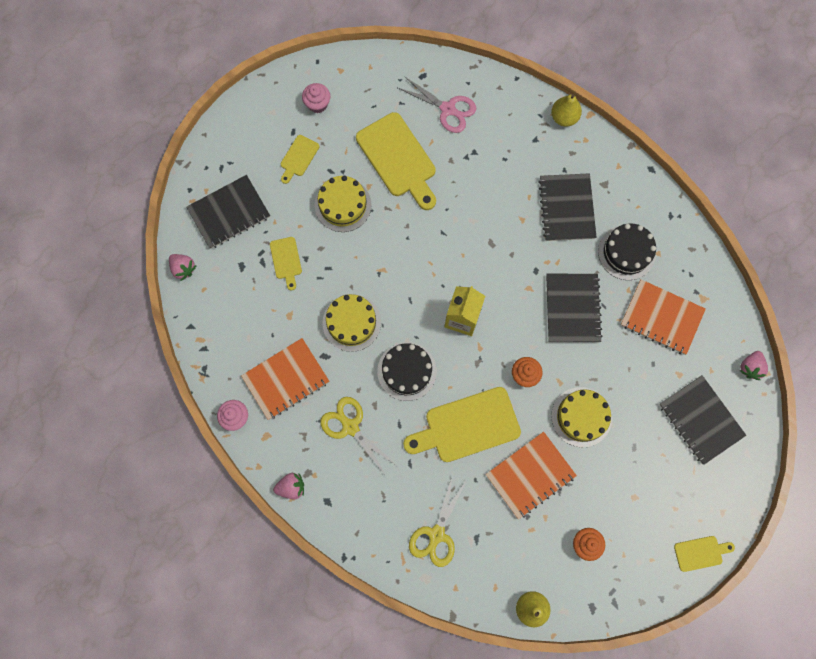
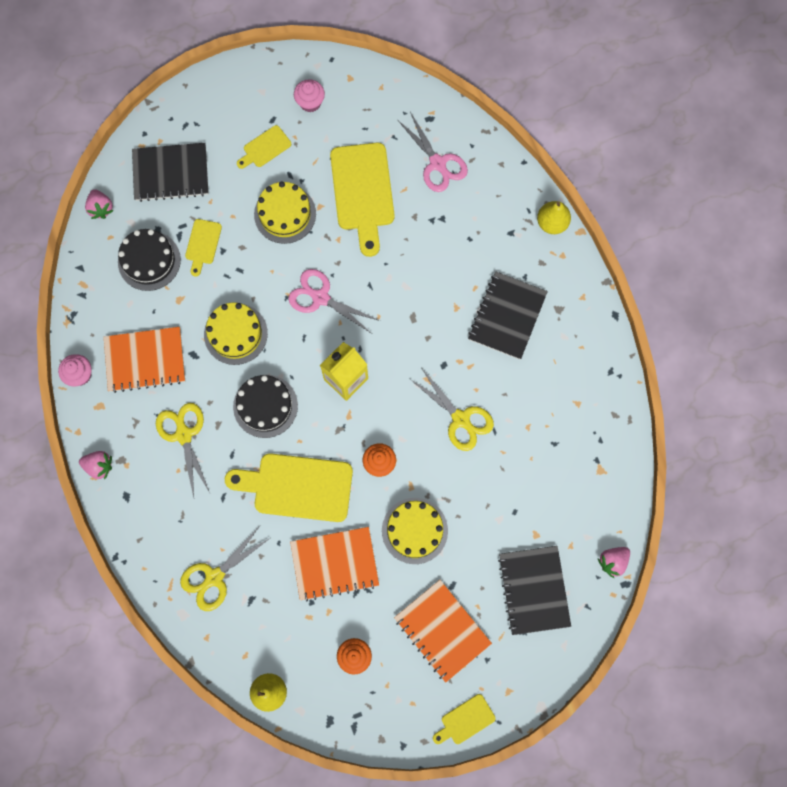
camera: 25 degrees right, 0 degrees up
(407, 261) = (320, 297): none -> pink scissors
(572, 308) = (461, 419): black notebook -> yellow scissors
(626, 252) = (545, 388): black cake -> black cake (149, 261)
(661, 317) = (547, 470): orange notebook -> orange notebook (442, 630)
(700, 553) = (465, 720): yellow cutting board -> yellow cutting board turned 135 degrees clockwise

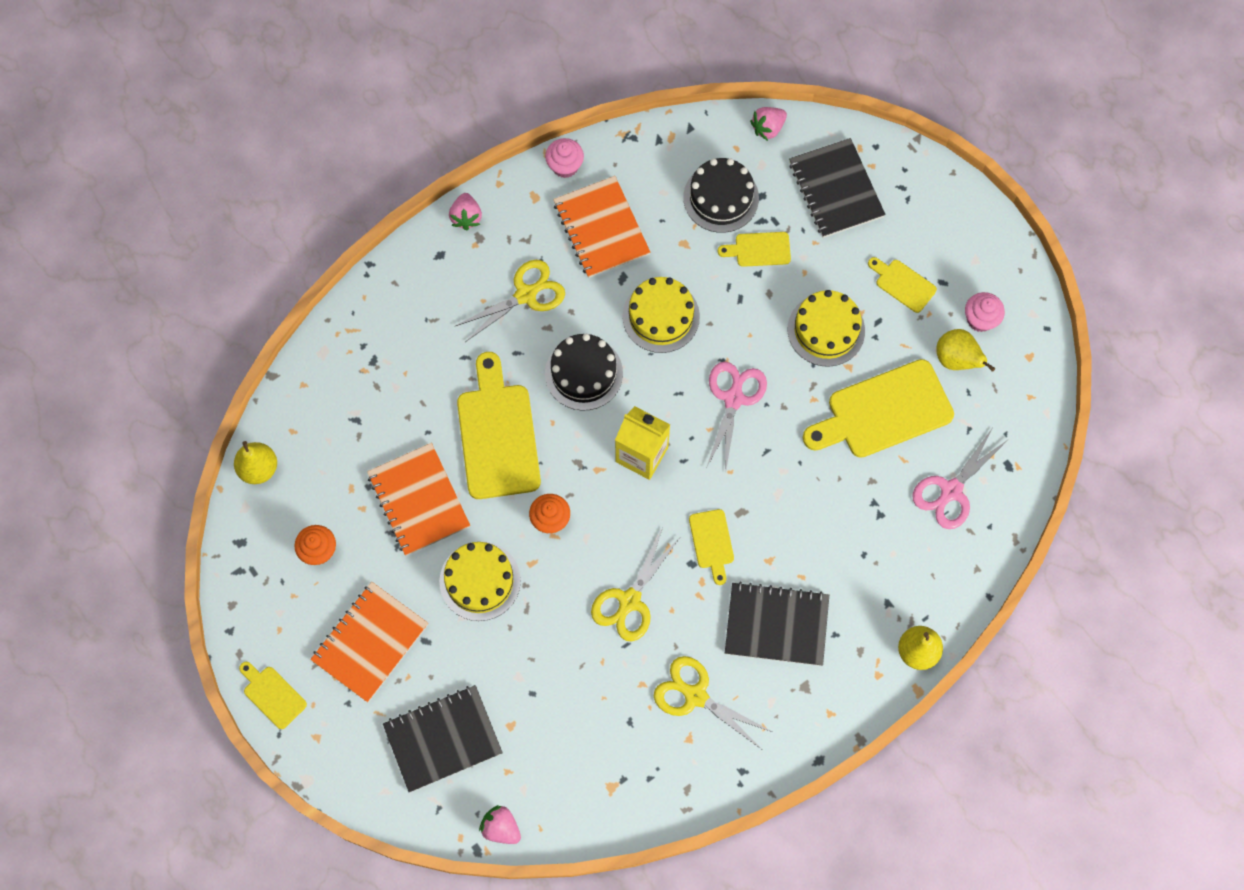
camera: 75 degrees right, 5 degrees down
(214, 577) = (371, 374): yellow scissors -> yellow scissors (695, 695)
(337, 129) = (956, 360): none -> yellow pear
(431, 345) = (712, 542): none -> yellow cutting board

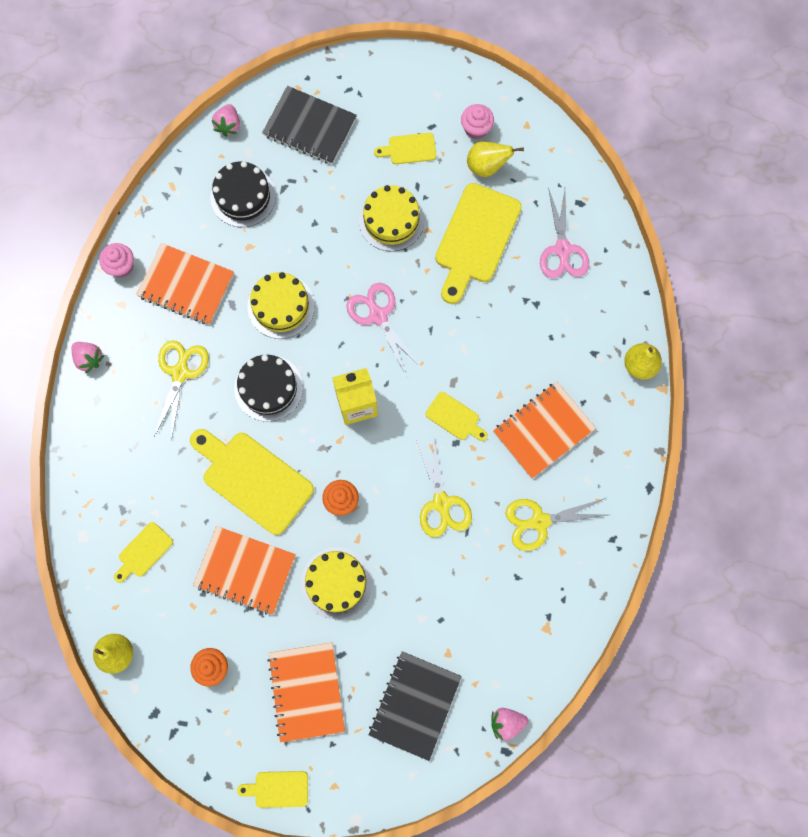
camera: 45 degrees left, 5 degrees up
(759, 249) = (300, 207): yellow cutting board -> yellow cutting board (143, 552)
(776, 625) = (543, 430): black notebook -> orange notebook

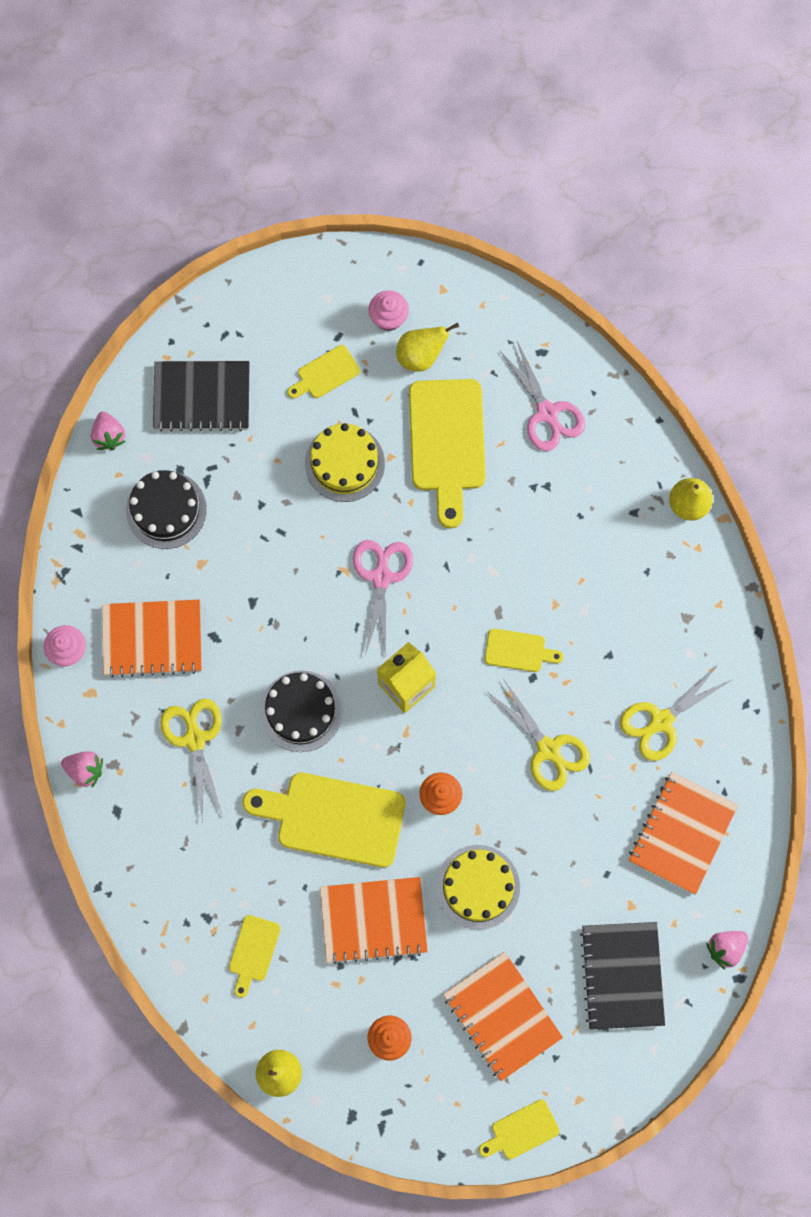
camera: 25 degrees left, 0 degrees up
(281, 306) = (270, 614): yellow cake -> none
(378, 315) = (381, 576): pink scissors -> pink scissors turned 60 degrees clockwise
(543, 430) = (619, 621): orange notebook -> orange notebook (682, 833)

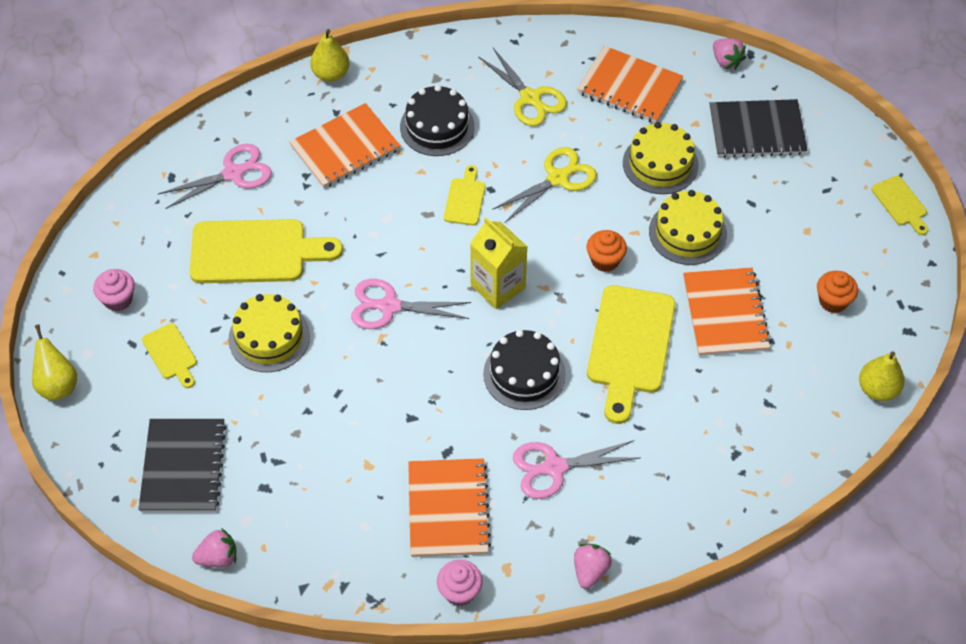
camera: 90 degrees left, 20 degrees down
(166, 510) = (307, 499): black cake -> black cake (437, 126)
(194, 738) = (554, 468): yellow scissors -> pink scissors
(253, 952) = (765, 413): yellow cutting board -> none
(421, 356) = (162, 273): yellow pear -> yellow pear (58, 385)
(502, 1016) = (802, 216): orange notebook -> orange notebook (345, 148)
(571, 862) = (660, 164): none -> yellow cake

